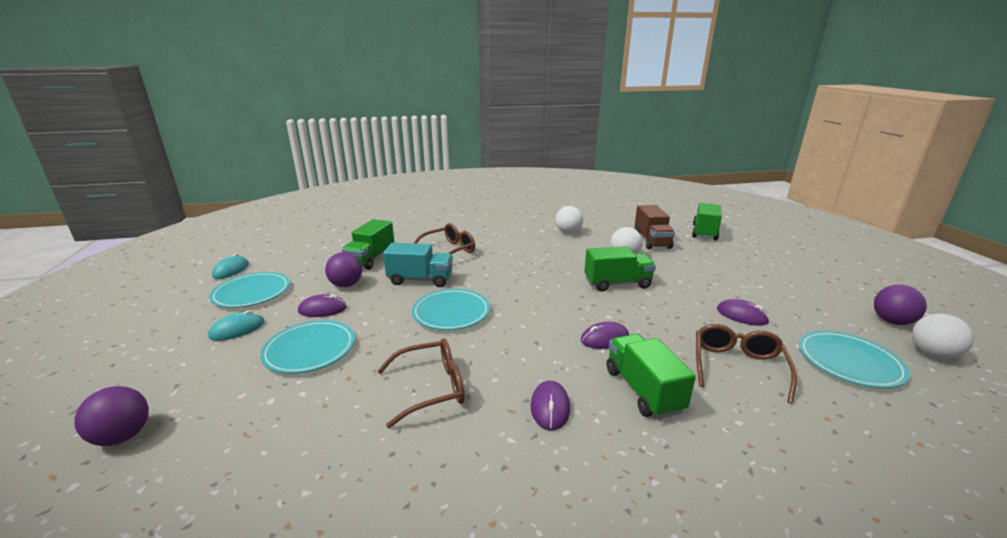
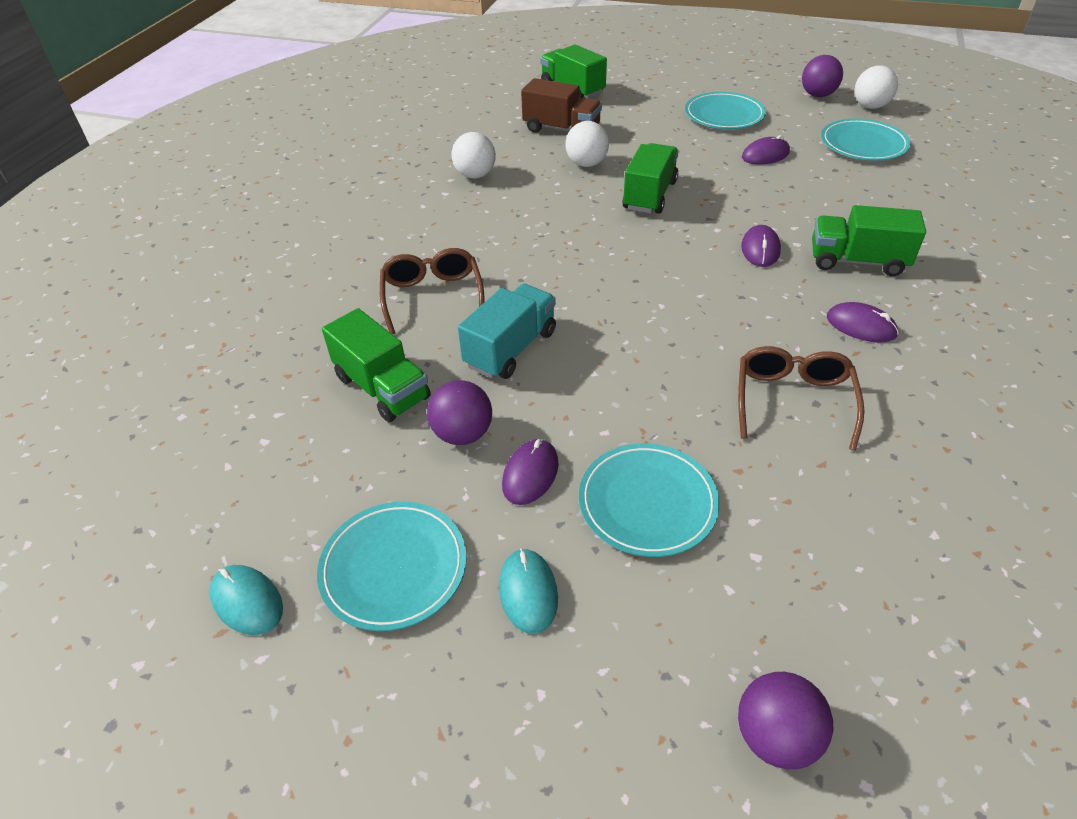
camera: 60 degrees left, 20 degrees up
(451, 312) = (631, 343): turquoise plate -> turquoise plate (724, 115)
(737, 366) = (844, 197): brown glasses -> none

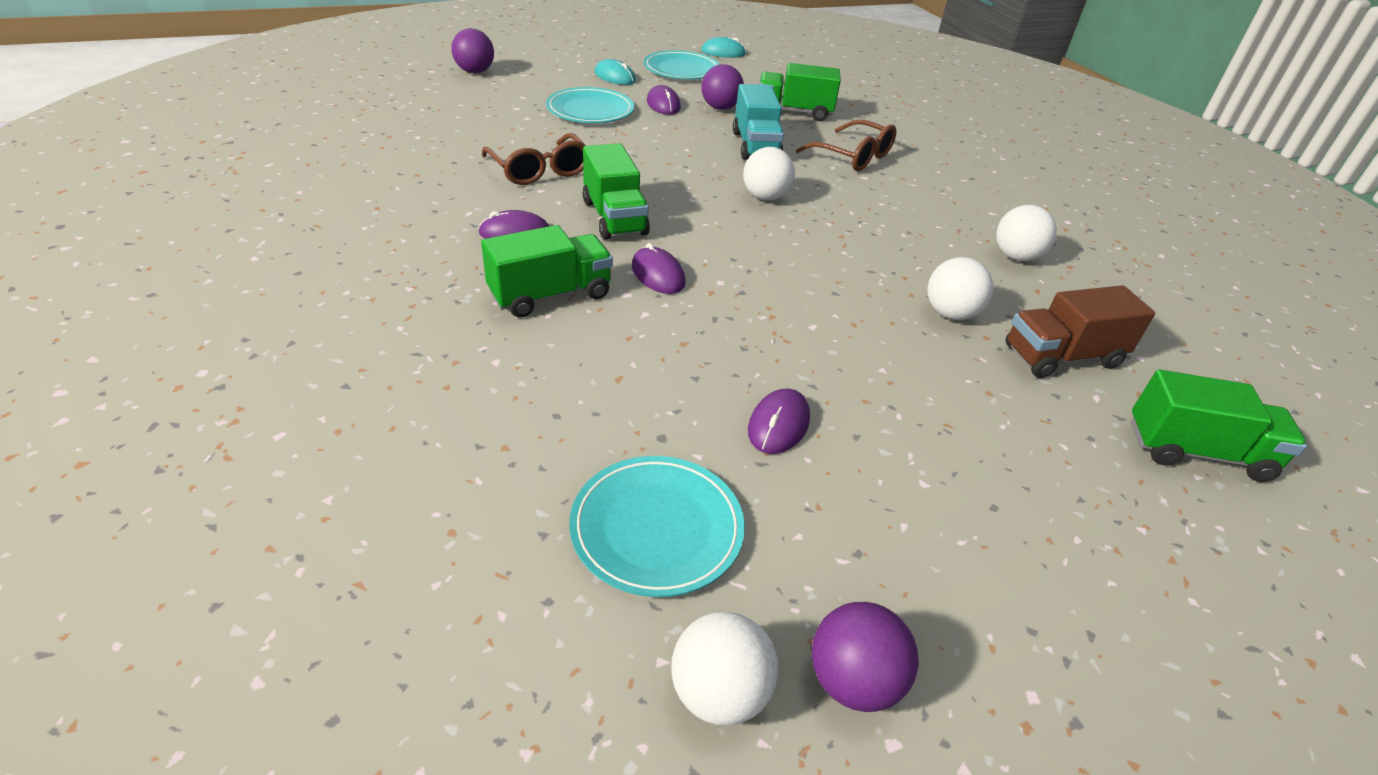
camera: 135 degrees right, 5 degrees down
(589, 283) = (765, 197): none -> white ball
(649, 195) = (831, 297): green truck -> green truck (614, 218)
(724, 115) = (930, 500): turquoise plate -> none

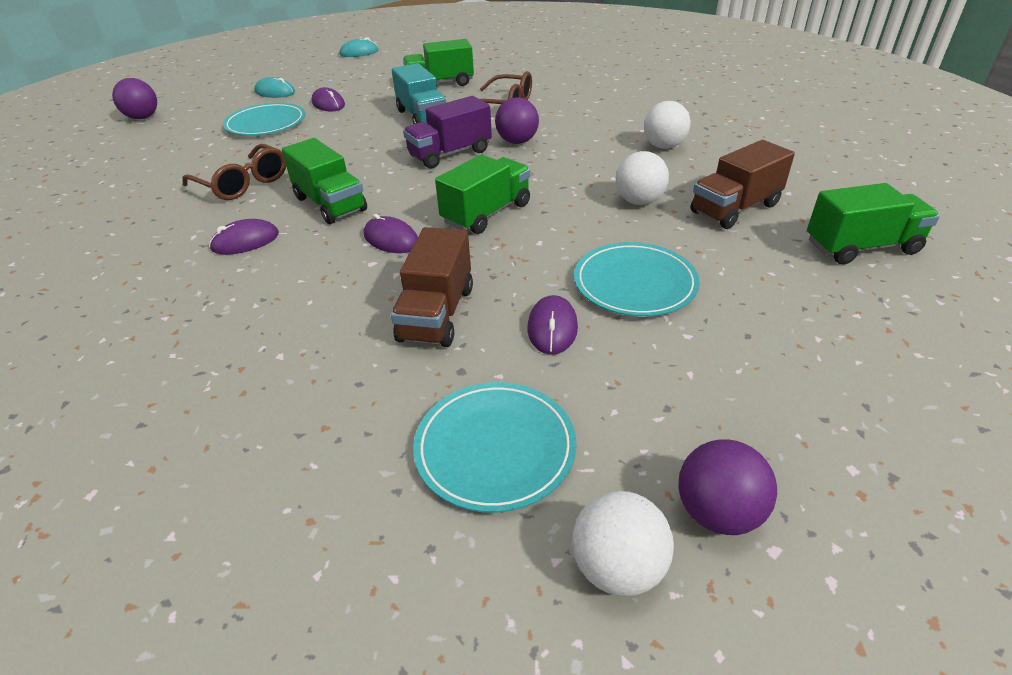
camera: 15 degrees left, 0 degrees up
(550, 295) = (303, 284): green truck -> green truck (486, 214)
(666, 369) = (436, 314): none -> brown truck
(681, 70) = (330, 73): turquoise plate -> turquoise plate (634, 283)
(720, 108) = (378, 95): purple ball -> purple ball (517, 142)
(765, 197) = (450, 154): white ball -> purple truck

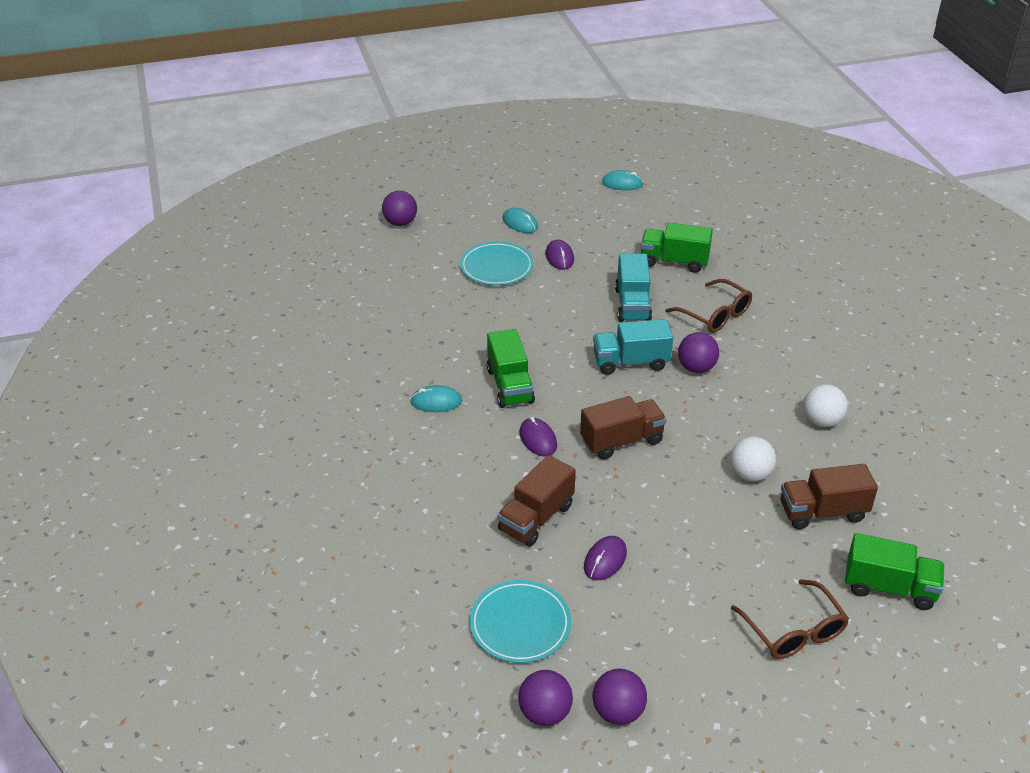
camera: 25 degrees right, 0 degrees up
(244, 183) = (454, 338): brown glasses -> brown glasses (794, 631)
(245, 241) = (436, 401): purple mouse -> turquoise mouse
(450, 154) = (631, 362): purple truck -> turquoise truck
(486, 214) = (621, 441): green truck -> brown truck
(617, 567) = (545, 713): white ball -> purple ball
(634, 283) = (687, 548): turquoise plate -> none

